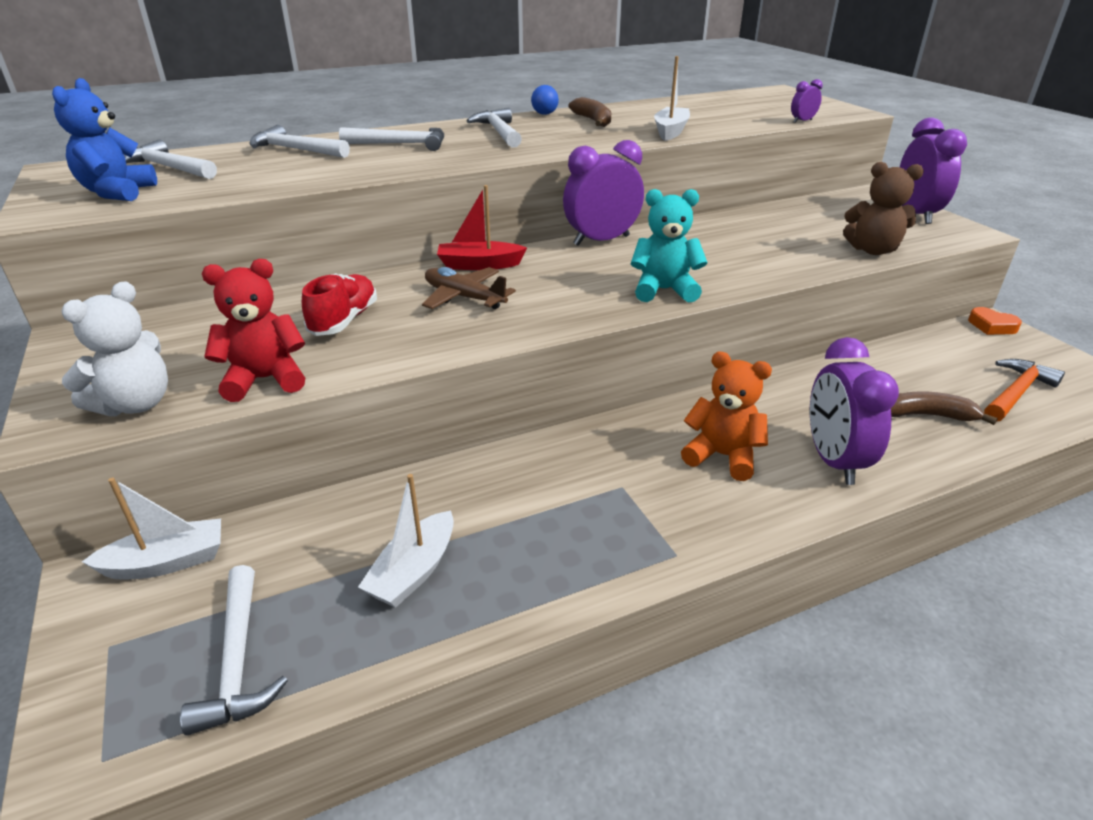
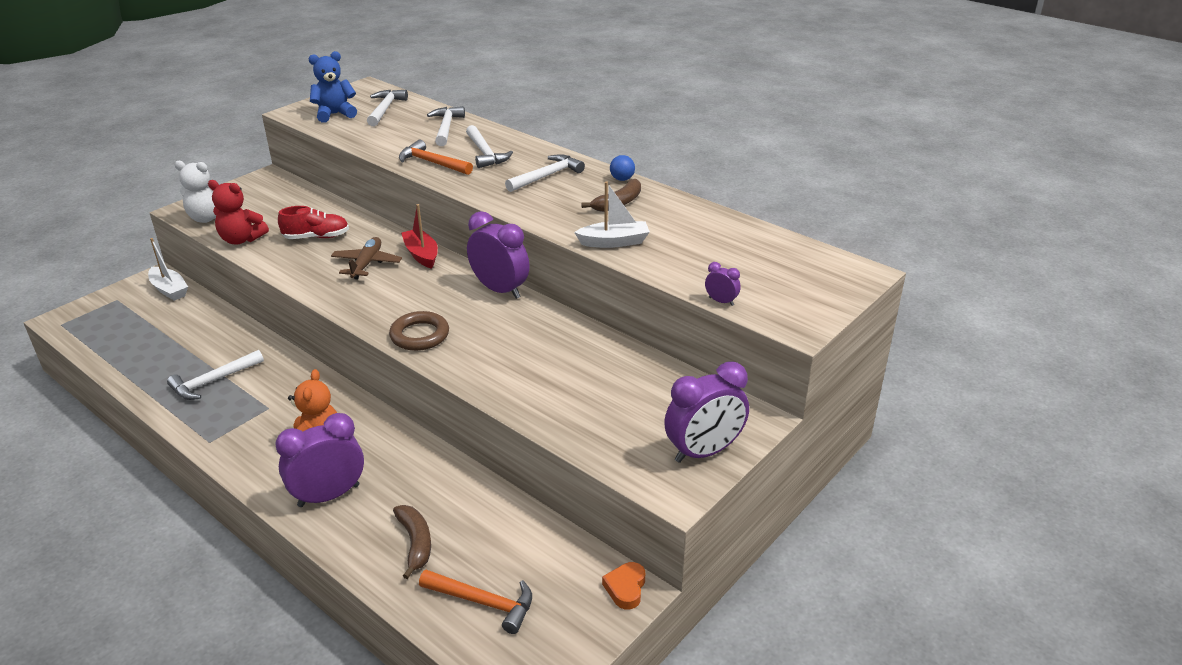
camera: 65 degrees right, 0 degrees up
(238, 660) = (112, 332): white hammer -> white hammer (213, 381)
(265, 379) = (241, 239): red teddy bear -> red teddy bear turned 150 degrees clockwise
(386, 165) = (432, 163): none -> orange hammer
(414, 571) = (177, 358): white boat -> none
(664, 290) = (419, 335): turquoise teddy bear -> brown ring
(872, 250) = (573, 429): brown teddy bear -> none

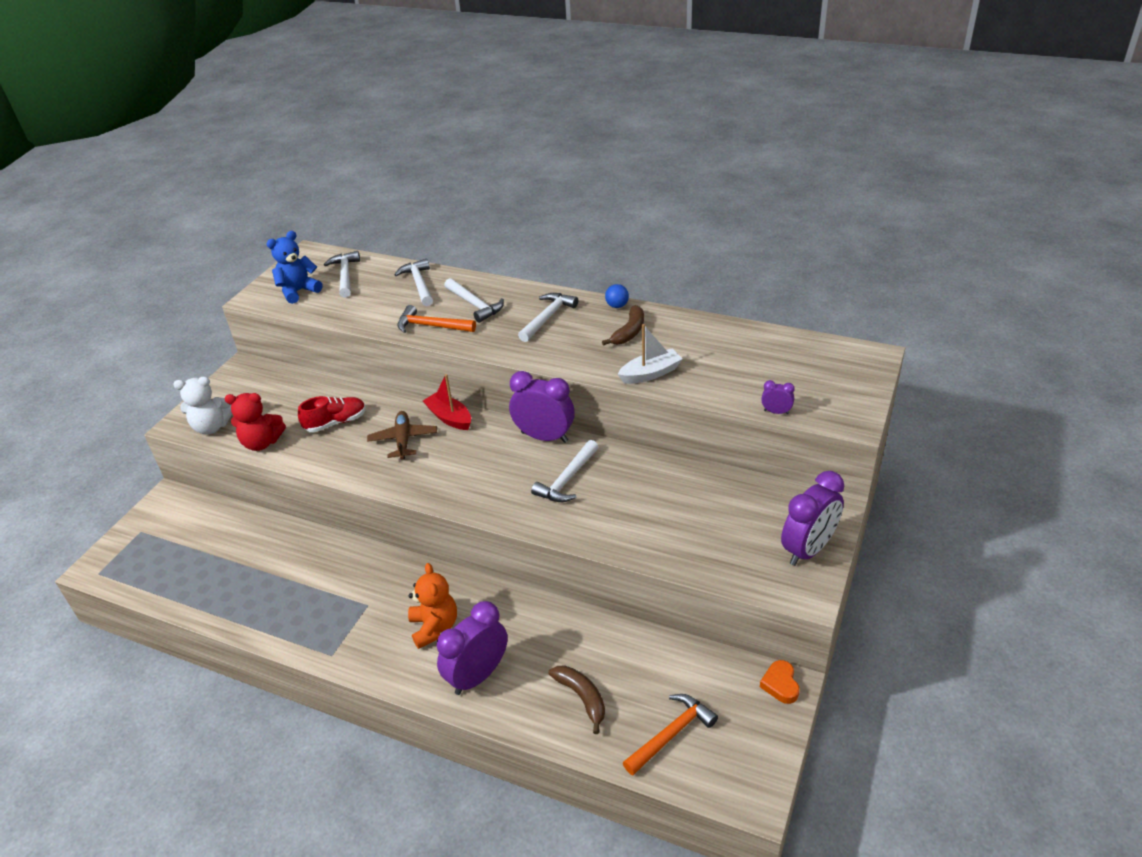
camera: 15 degrees left, 5 degrees up
(169, 290) = (190, 507): white boat -> none
(213, 381) = (296, 592): white hammer -> white hammer (567, 479)
(419, 335) = (499, 502): brown ring -> none
(483, 602) = (671, 734): orange hammer -> orange hammer turned 45 degrees counterclockwise

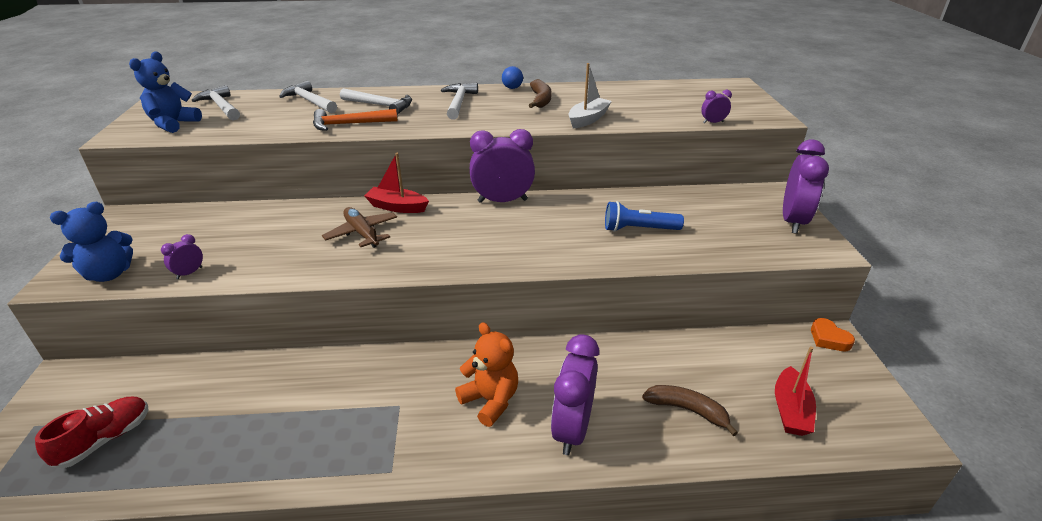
camera: 30 degrees left, 5 degrees down
(212, 427) = (109, 274): white teddy bear -> blue teddy bear
(262, 443) = (189, 273): red teddy bear -> purple clock
(336, 423) = (272, 236): red shoe -> red shoe (105, 440)
(567, 479) = (553, 224): white hammer -> none
(641, 510) = (639, 229): none -> blue flashlight
(671, 734) = (790, 410): orange hammer -> red boat

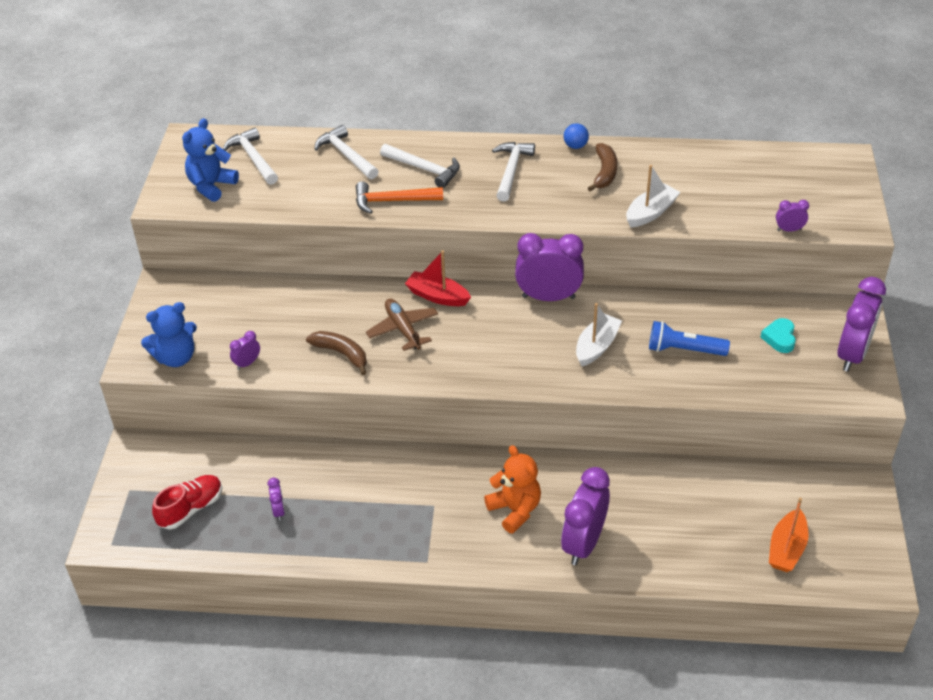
camera: 10 degrees right, 10 degrees up
(215, 431) = (279, 511): none -> purple clock
(555, 233) = (597, 346): none -> white boat
(687, 410) = (691, 538): brown banana -> brown banana (341, 354)
(722, 215) = (779, 338): none -> turquoise heart
(790, 410) = (786, 549): red boat -> orange boat
(828, 339) = (858, 483): orange heart -> none

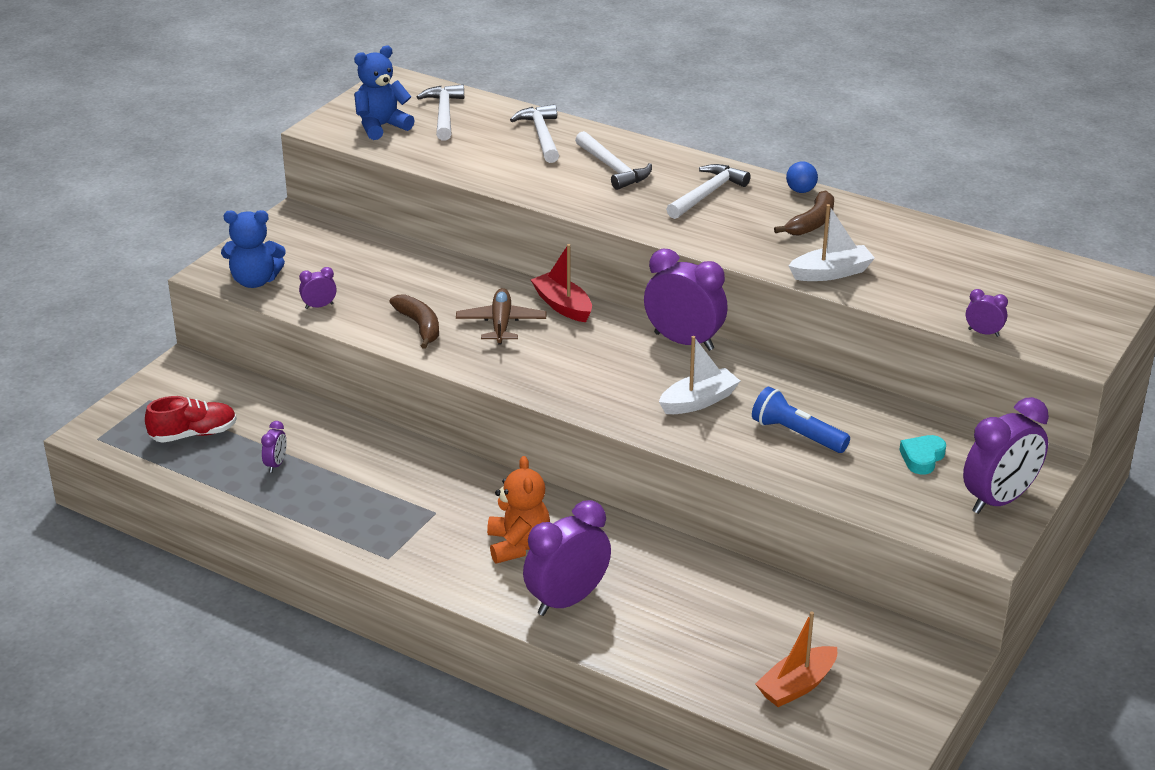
camera: 25 degrees right, 10 degrees down
(393, 201) = (554, 187): orange hammer -> none

